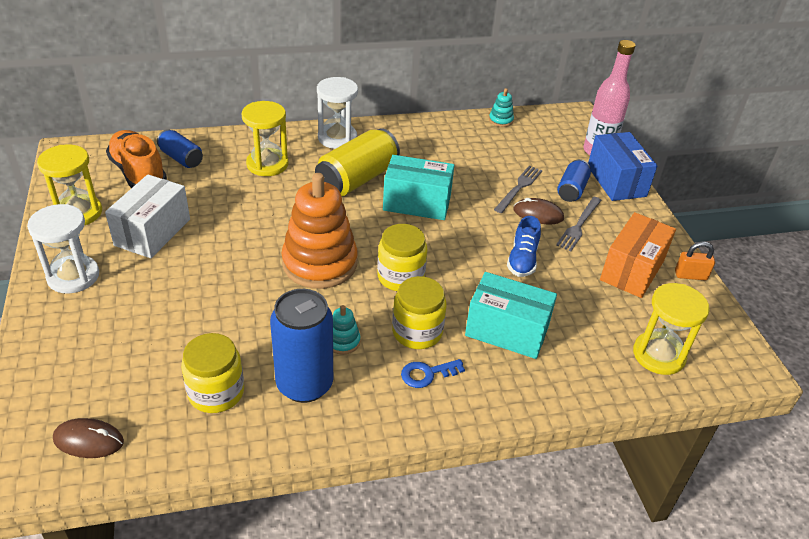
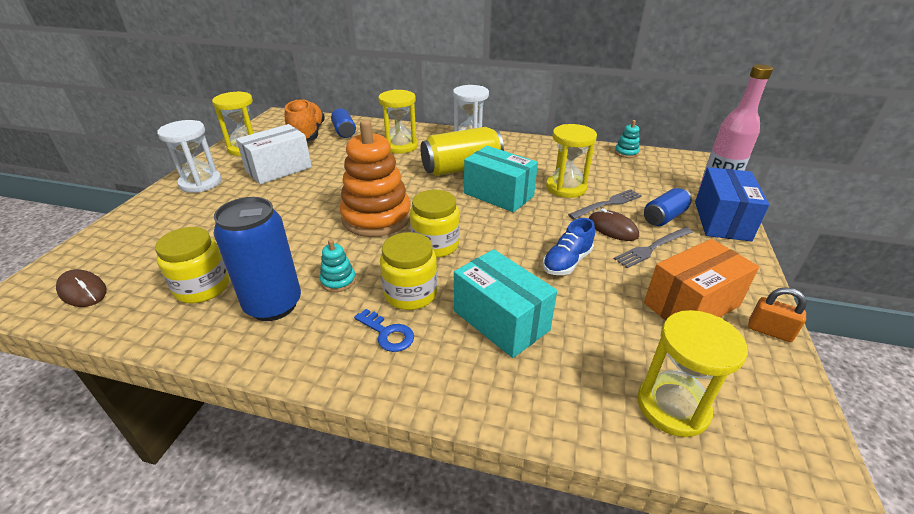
camera: 30 degrees right, 5 degrees down
(427, 374) = (387, 333): blue key -> blue key turned 150 degrees counterclockwise
(472, 178) = (566, 188): none -> yellow hourglass

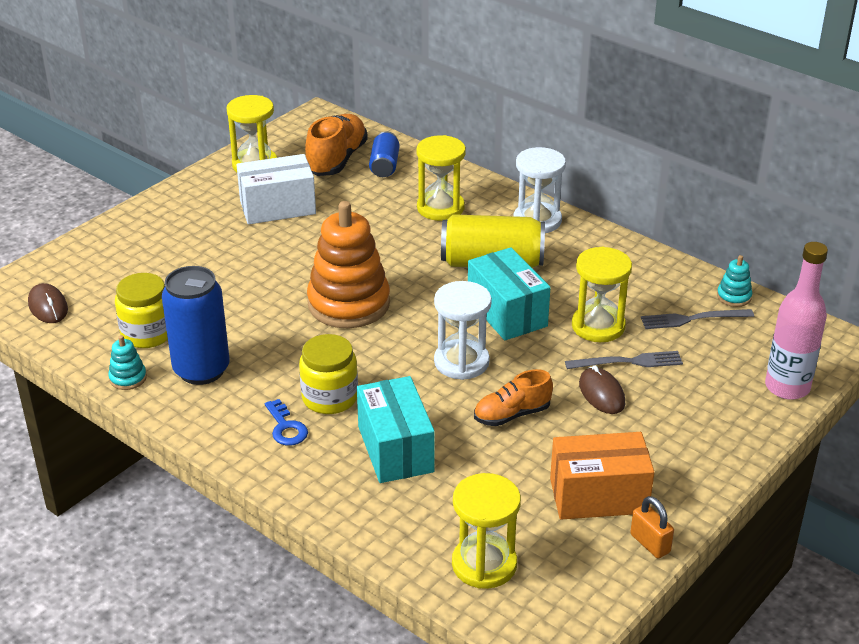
camera: 25 degrees right, 0 degrees up
(200, 183) = (187, 205): white hourglass -> white hourglass (461, 362)
(338, 281) = (270, 364): turquoise stacking toy -> turquoise stacking toy (128, 378)
(435, 245) = (389, 354): yellow jar -> none
(567, 262) = (512, 414): blue shoe -> orange shoe
(652, 248) = (624, 428): grey fork -> grey fork (693, 319)
(664, 217) = (680, 398): blue can -> none
(722, 220) = (748, 423): blue box -> none

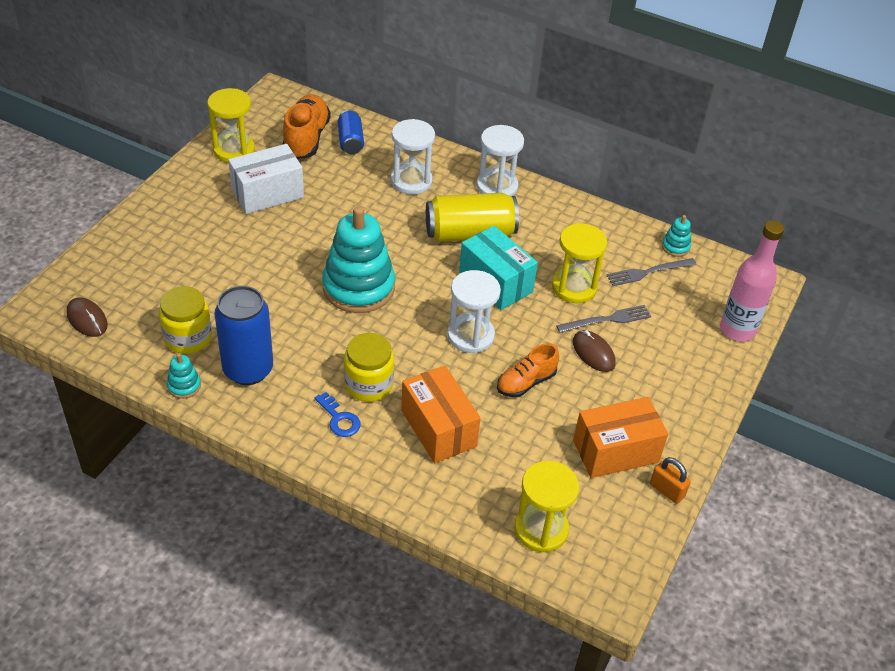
camera: 15 degrees left, 10 degrees up
(349, 304) = (358, 287): orange stacking toy -> turquoise stacking toy
(395, 449) = (438, 428): turquoise box -> orange box
(440, 208) = (411, 181): yellow hourglass -> white hourglass

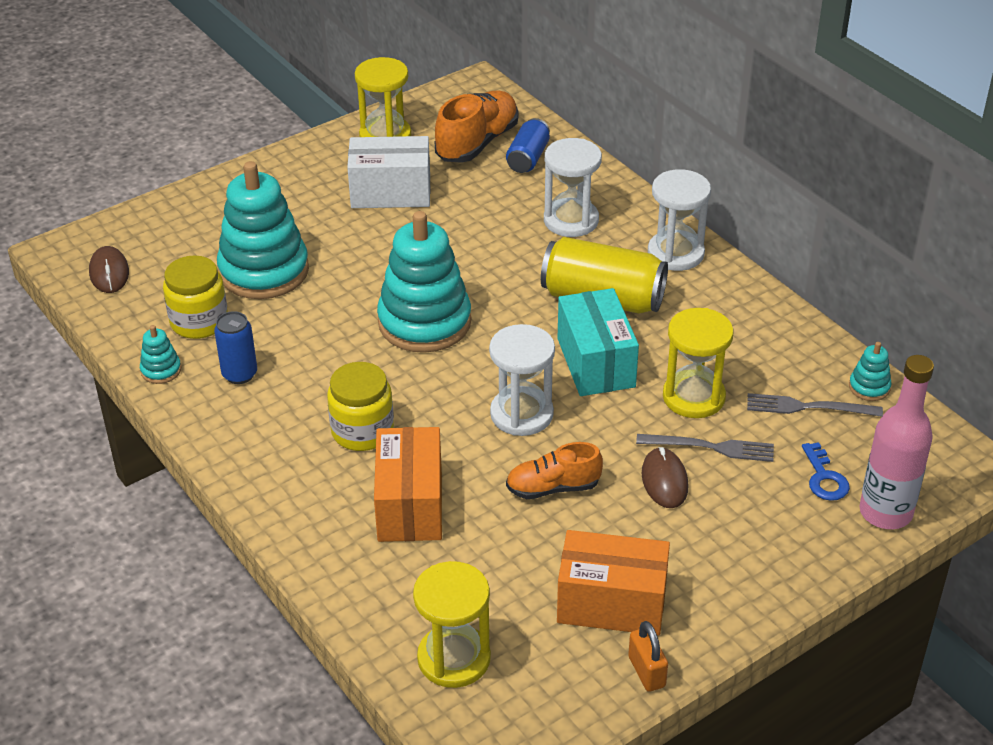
camera: 30 degrees right, 5 degrees down
(212, 282) = (264, 271): none -> turquoise stacking toy
(248, 370) = (239, 374): blue can -> blue can, size x0.57
(339, 419) = (303, 457): blue key -> blue key (824, 478)

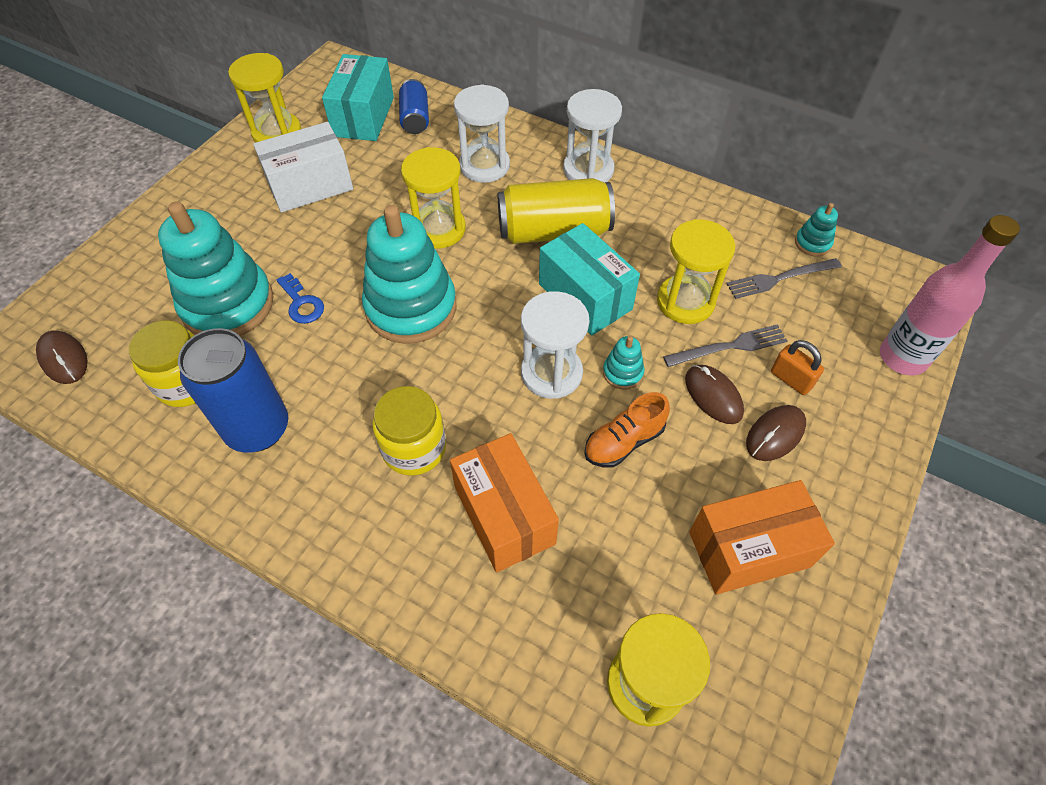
camera: 25 degrees left, 15 degrees up
(161, 370) = (171, 454): turquoise stacking toy -> turquoise stacking toy (622, 372)
(239, 374) = (258, 429): blue can -> blue can, size x1.75
(477, 143) = (363, 116): orange shoe -> turquoise box
(490, 264) = (438, 229): none -> yellow hourglass
(646, 672) = (825, 614): orange padlock -> orange padlock (791, 379)
(702, 530) = (775, 434): none -> brown mouse
(824, 478) = (835, 342): blue key -> blue key (301, 303)

